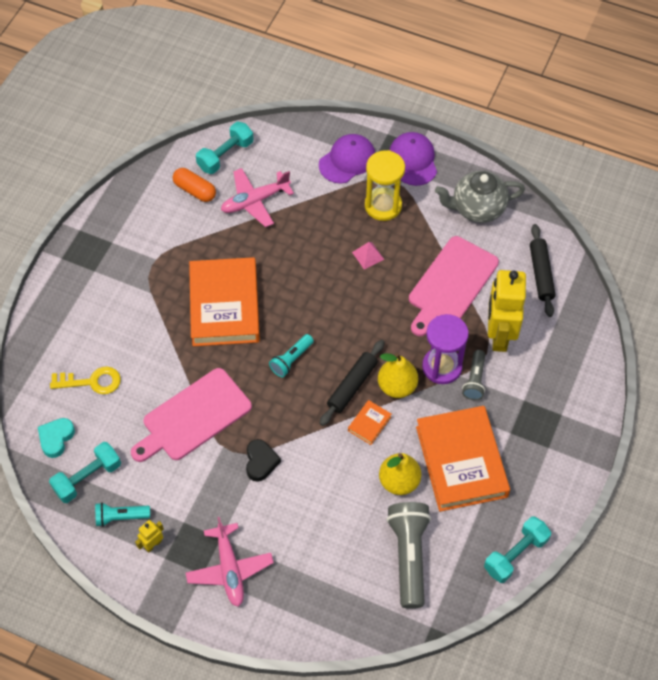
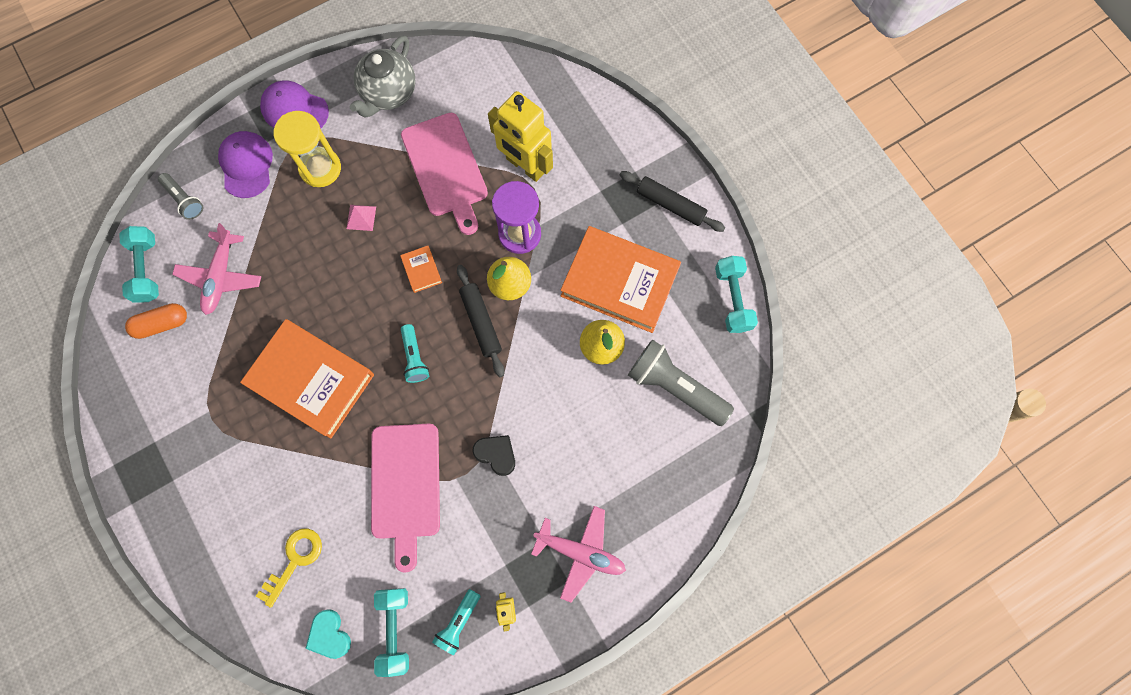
camera: 55 degrees left, 15 degrees up
(369, 424) = (528, 333): orange book -> orange book (421, 270)
(474, 380) = (552, 216): grey flashlight -> grey flashlight (184, 200)
(541, 274) = (493, 90): black rolling pin -> black rolling pin (670, 205)

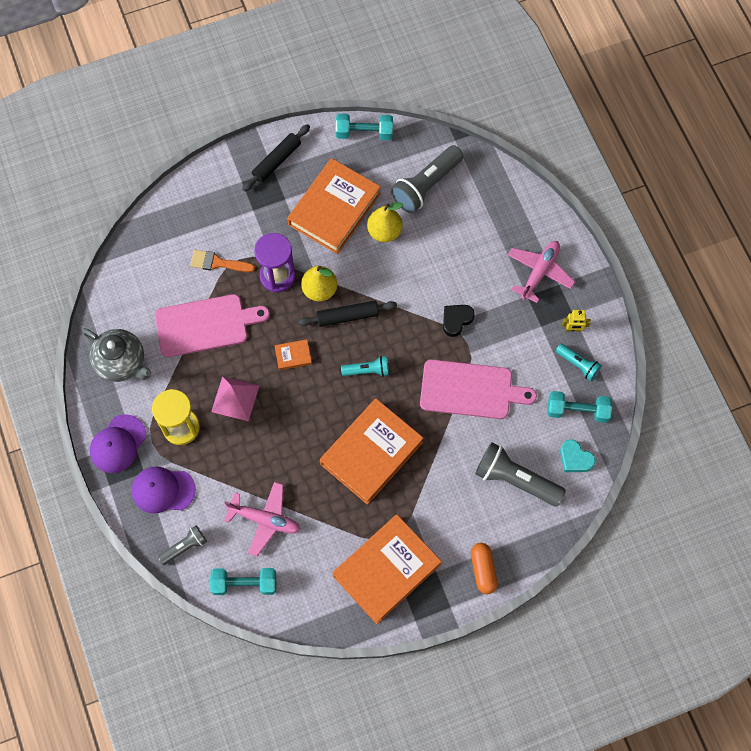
camera: 80 degrees left, 5 degrees down
(162, 324) = (298, 573): orange capsule -> orange capsule (483, 570)
(171, 422) = (386, 570): none -> orange book
(294, 560) = (515, 479): yellow key -> grey flashlight
(329, 635) = (575, 458): turquoise heart -> turquoise heart turned 60 degrees clockwise
(361, 217) = (235, 398): pink pyramid -> pink pyramid, size x1.70
(525, 166) = (217, 263): yellow robot -> orange brush

